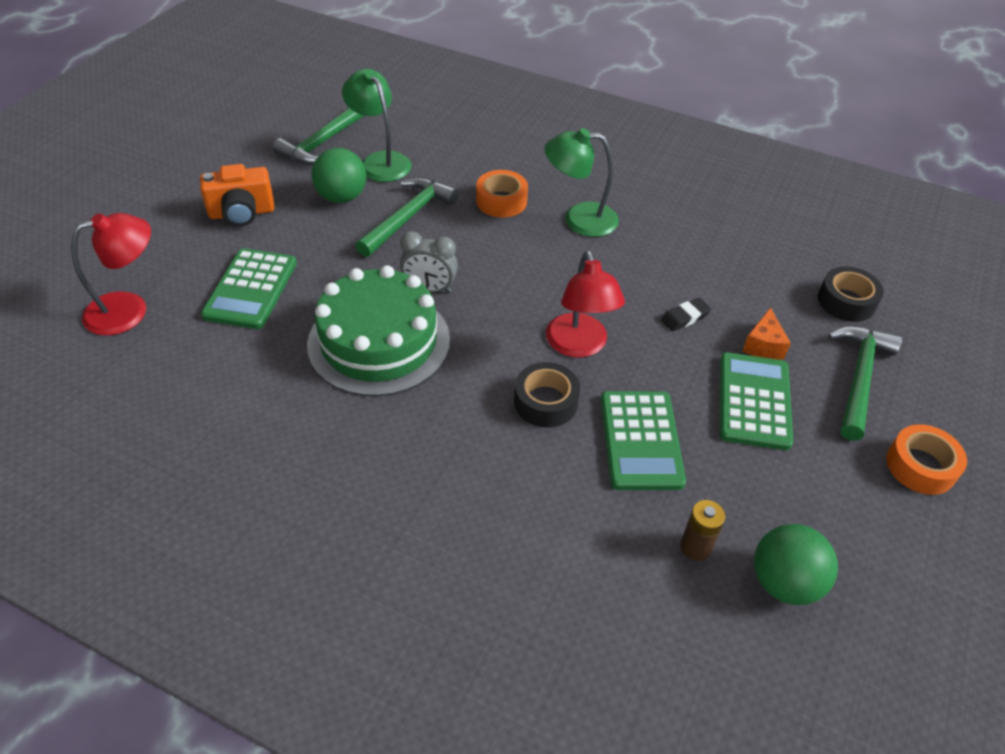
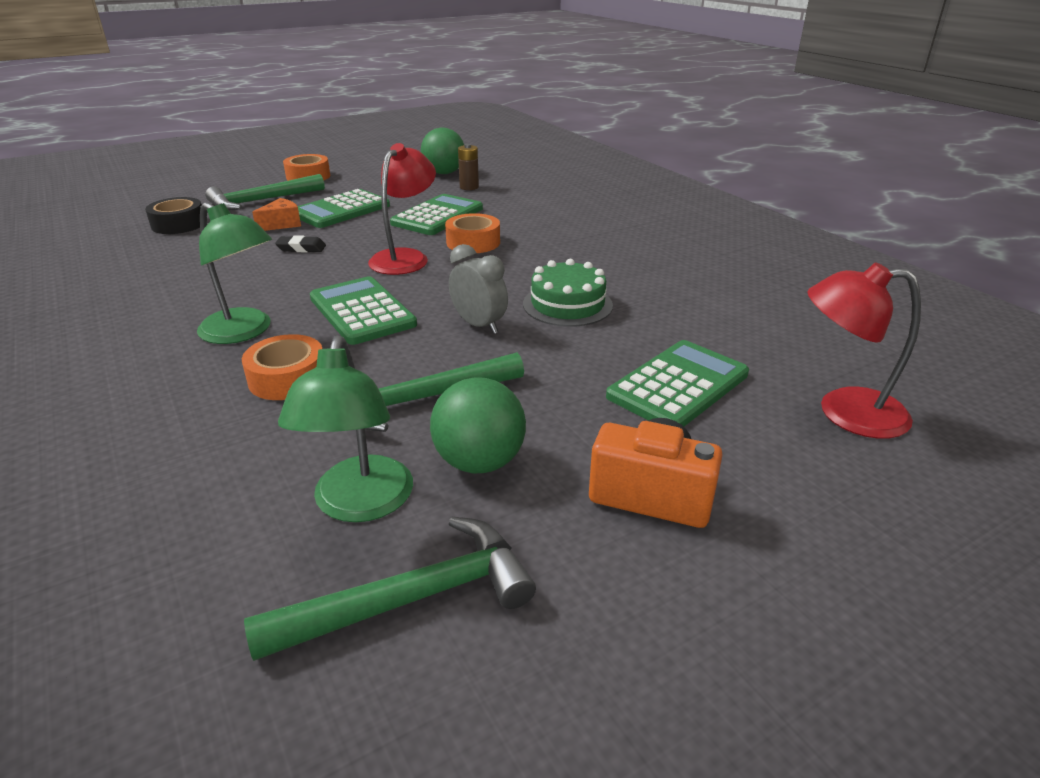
camera: 145 degrees left, 15 degrees down
(379, 342) = (567, 304): green cake -> green cake, size x0.60
(529, 267) = (362, 311): none -> green calculator
(546, 402) = (473, 242): black tape -> orange tape

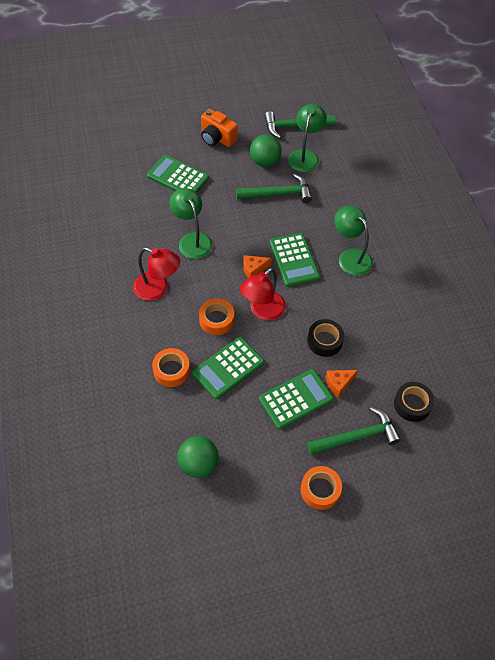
camera: 165 degrees left, 25 degrees up
(287, 378) = (329, 219): orange tape -> orange tape (171, 370)
(301, 248) = (324, 341): black eraser -> black tape
(435, 291) = (253, 270): none -> orange cheese
(469, 187) = (188, 421): brown battery -> none
(479, 325) = (241, 234): grey clock -> none
(567, 304) = (192, 240): green cake -> green lamp
(678, 385) = (177, 177): green calculator -> green calculator turned 60 degrees clockwise
(844, 412) = (129, 151): red lamp -> red lamp (157, 289)

